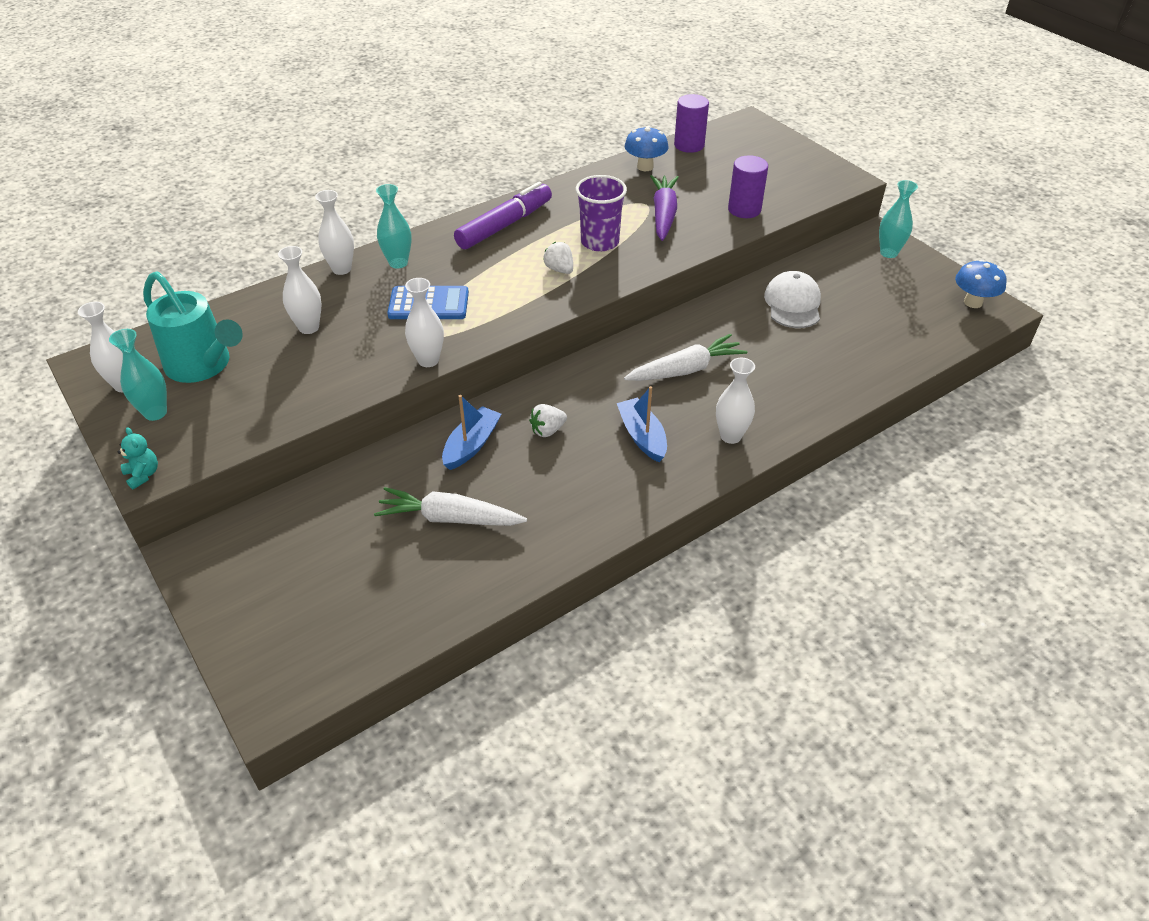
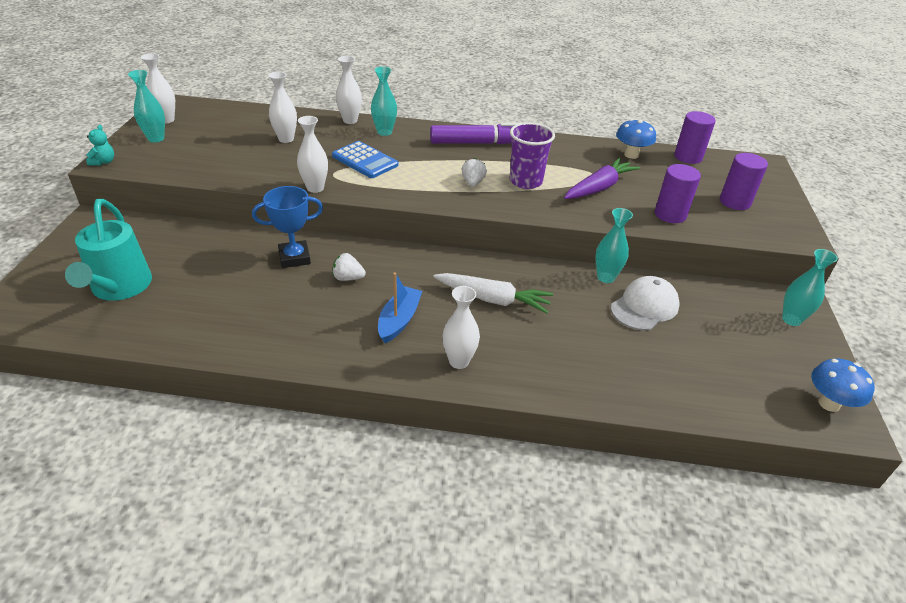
camera: 40 degrees right, 5 degrees down
(204, 366) = (210, 130): turquoise watering can -> turquoise watering can (119, 288)
(450, 518) = (220, 288): white carrot -> none
(471, 445) = (294, 258): blue boat -> blue trophy
(738, 296) = (605, 277): none -> turquoise vase
(772, 171) = (735, 202): none -> purple cylinder

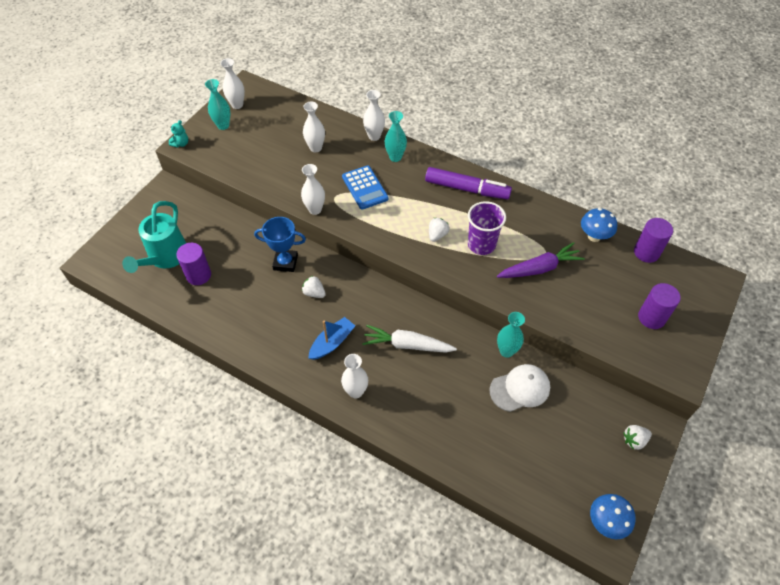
camera: 25 degrees right, 15 degrees up
(493, 299) = (407, 345): white carrot -> white carrot turned 150 degrees clockwise
(670, 214) = (582, 315): purple cylinder -> purple cylinder (198, 275)
(791, 319) = (634, 440): turquoise vase -> white strawberry

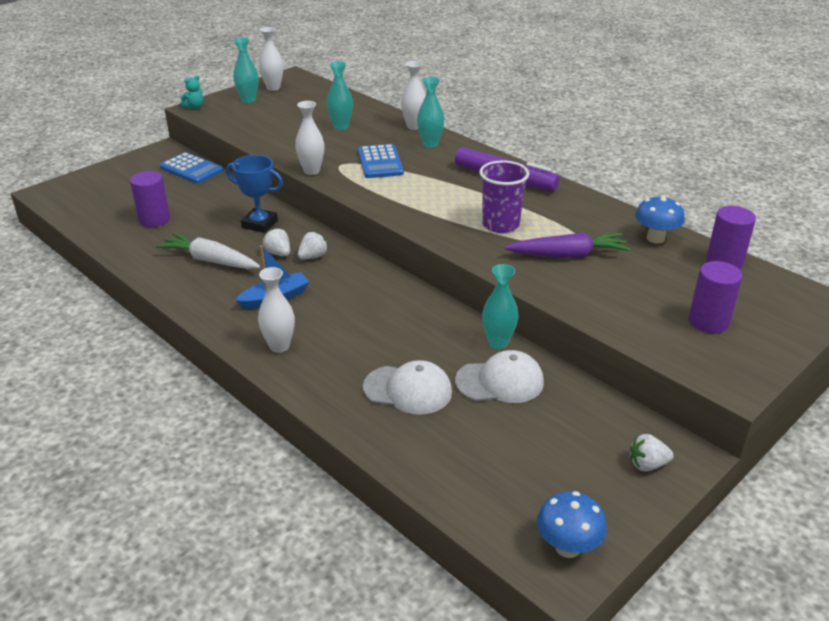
camera: 15 degrees right, 20 degrees down
(165, 258) = (127, 201): turquoise watering can -> none
(201, 207) = (191, 169): none -> blue calculator
(315, 148) = (341, 127): white vase -> turquoise vase
(407, 345) = (369, 315): white carrot -> white carrot (210, 261)
(437, 235) = (448, 209): white strawberry -> white strawberry (313, 257)
(461, 412) = (408, 390): none -> white cap

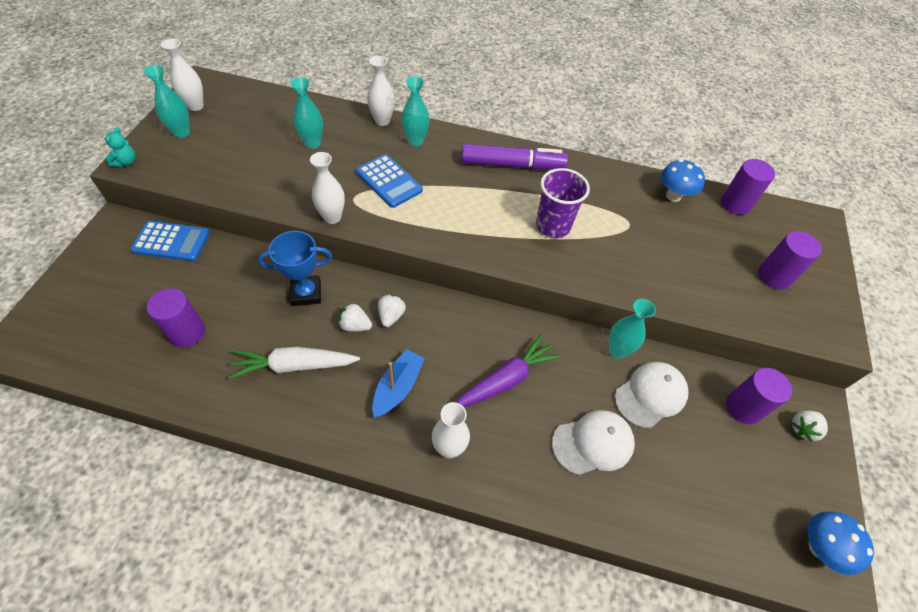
camera: 35 degrees left, 20 degrees up
(568, 255) = (629, 242): purple carrot -> purple carrot (505, 380)
(593, 425) = (743, 407): none -> purple cylinder

